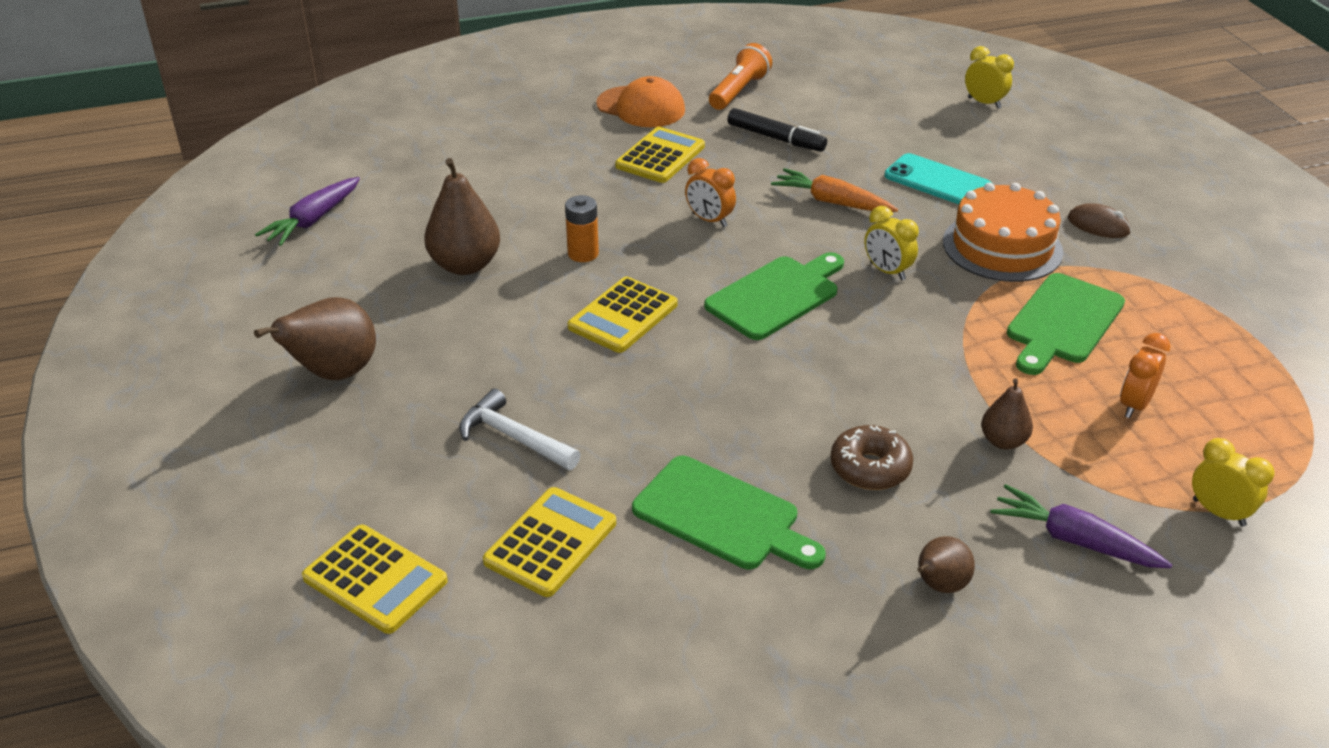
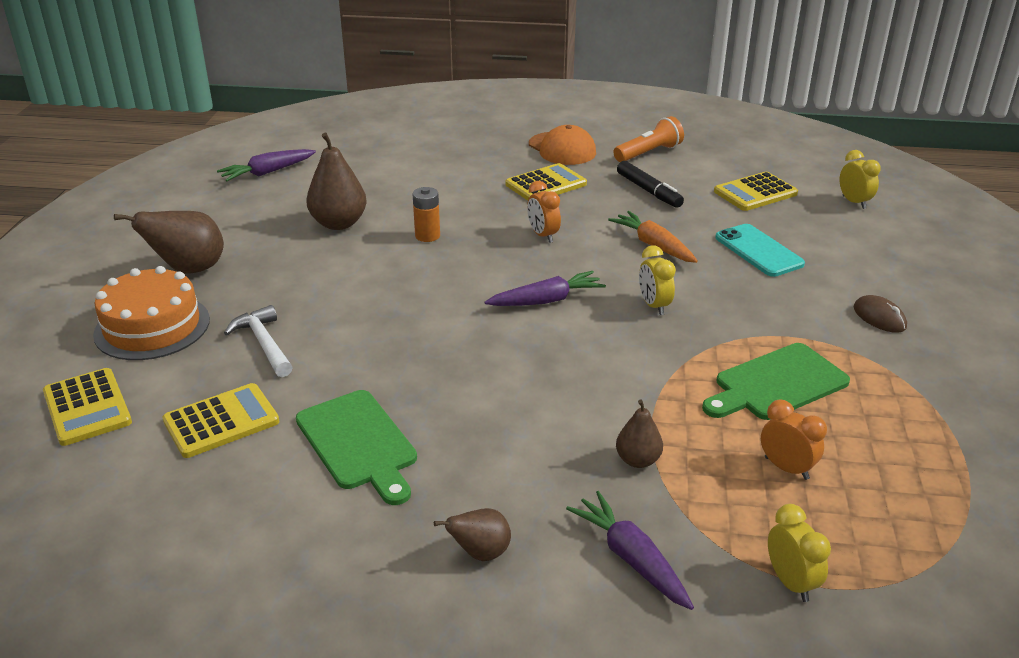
camera: 25 degrees right, 5 degrees down
(623, 316) = (417, 284): yellow calculator -> yellow calculator (755, 193)
(776, 296) = (546, 300): green cutting board -> purple carrot
(870, 468) = (506, 445): brown donut -> none
(1002, 247) = (773, 312): orange cake -> orange cake (152, 327)
(1134, 405) = (786, 468): orange clock -> orange clock turned 75 degrees clockwise

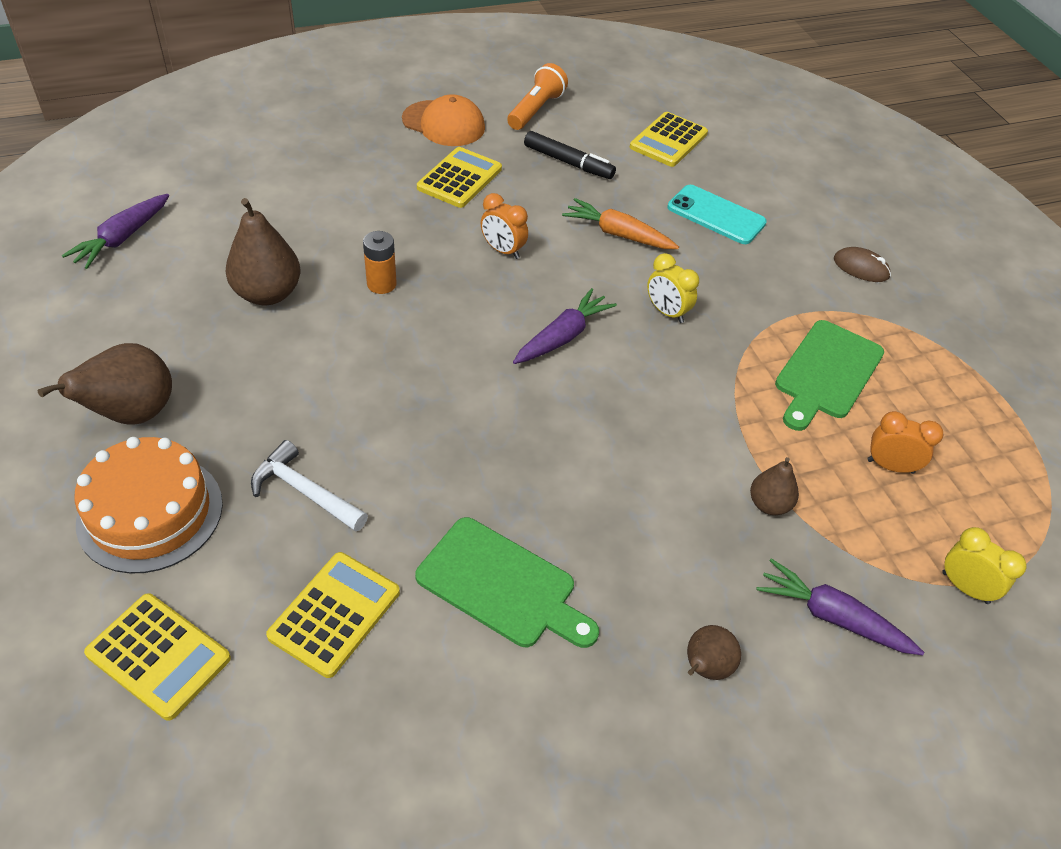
camera: 30 degrees left, 15 degrees up
(854, 202) = (760, 132): yellow clock -> none

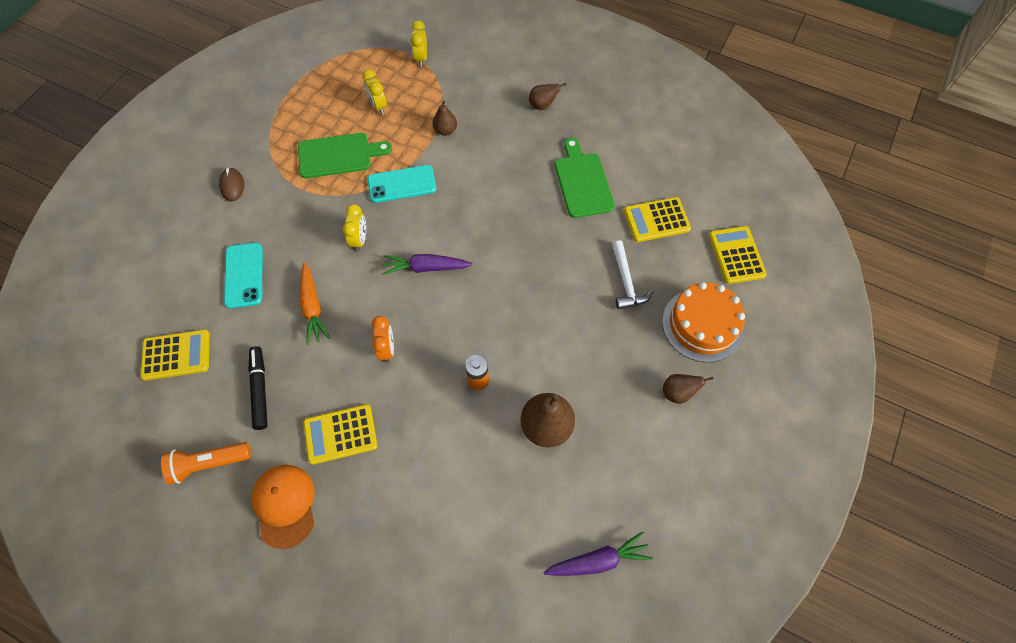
camera: 130 degrees left, 15 degrees up
(132, 414) = (677, 393): brown pear -> brown pear, size x0.57
(714, 397) = (402, 184): none -> turquoise phone
(832, 617) = (479, 85): purple carrot -> none
(890, 466) = (378, 106): orange clock -> yellow clock

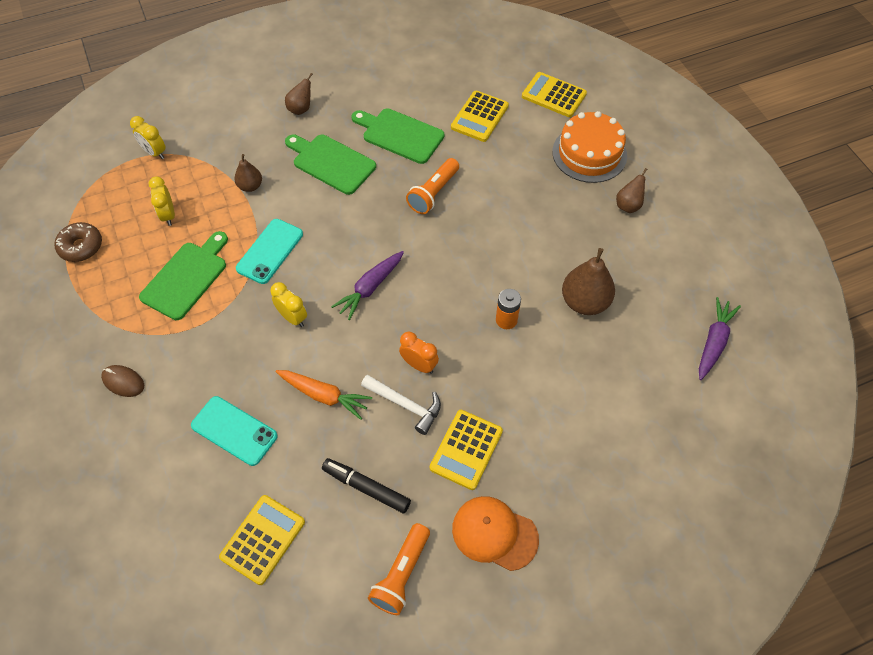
camera: 50 degrees left, 5 degrees down
(312, 83) = (81, 247): none -> brown donut
(378, 106) = (168, 215): yellow clock -> yellow clock turned 60 degrees clockwise
(513, 160) = (331, 163): none -> green cutting board
(550, 244) = (433, 193): none -> orange flashlight
(626, 281) = (512, 171): white hammer -> white hammer (405, 405)

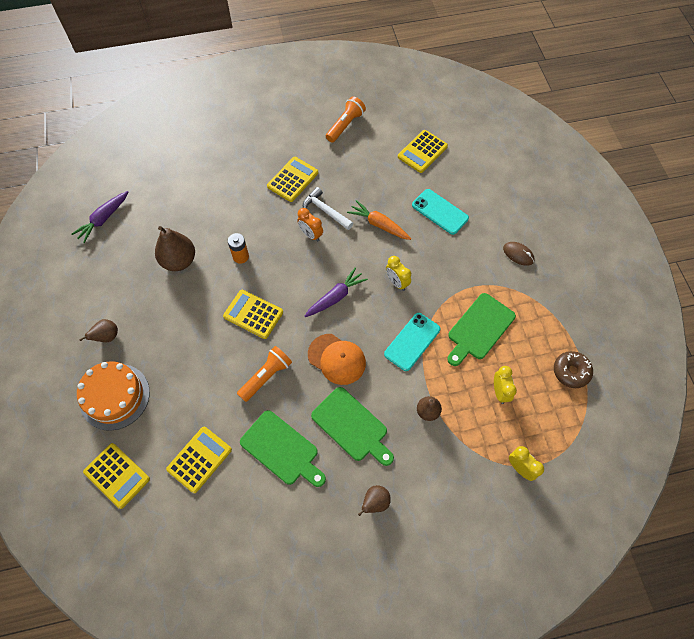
camera: 170 degrees left, 5 degrees up
(366, 487) = (358, 168): black marker -> none
(467, 253) = (253, 314): none -> yellow calculator
(494, 533) = (288, 136): orange cap -> orange cap (337, 359)

